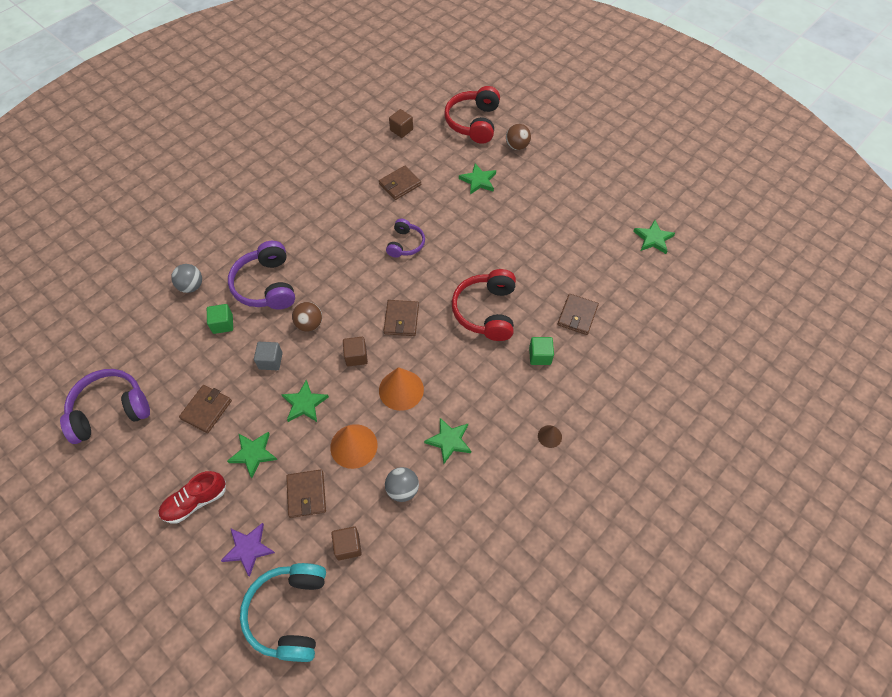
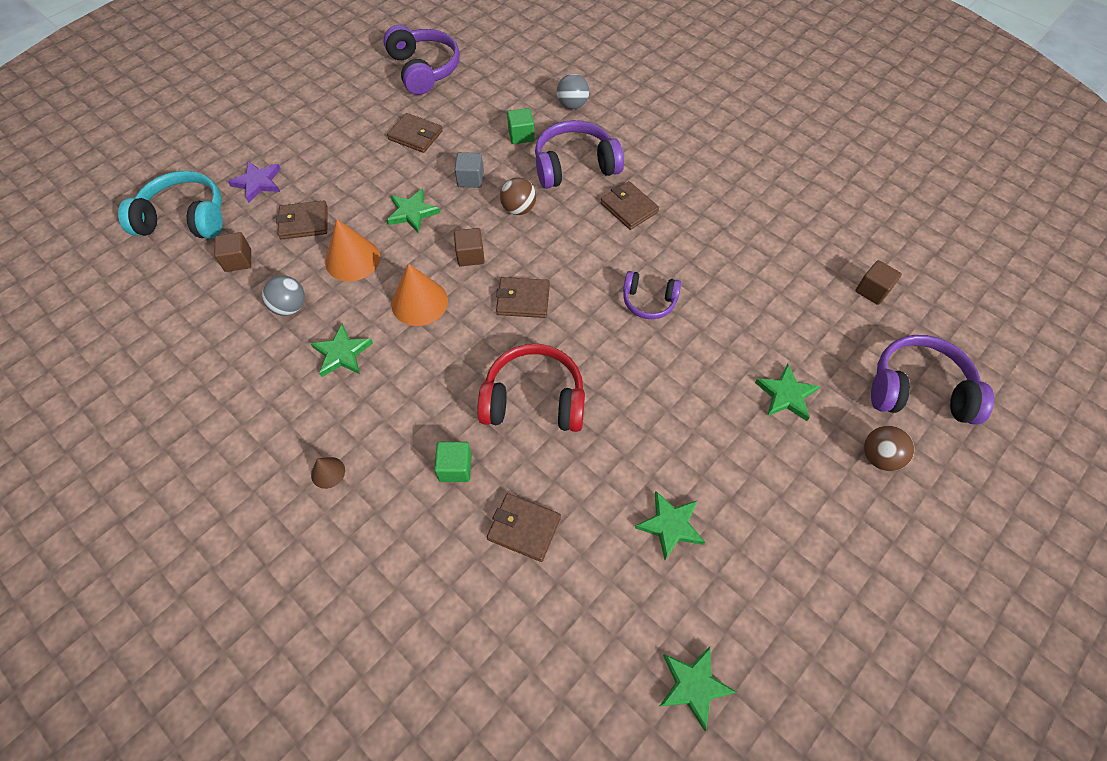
camera: 90 degrees right, 0 degrees up
(195, 501) = (316, 140): red shoe -> none
(253, 454) = (359, 176): green star -> green star (670, 525)
(400, 184) = (759, 292): brown wallet -> brown wallet (629, 208)
(473, 122) = (918, 390): red headphones -> purple headphones

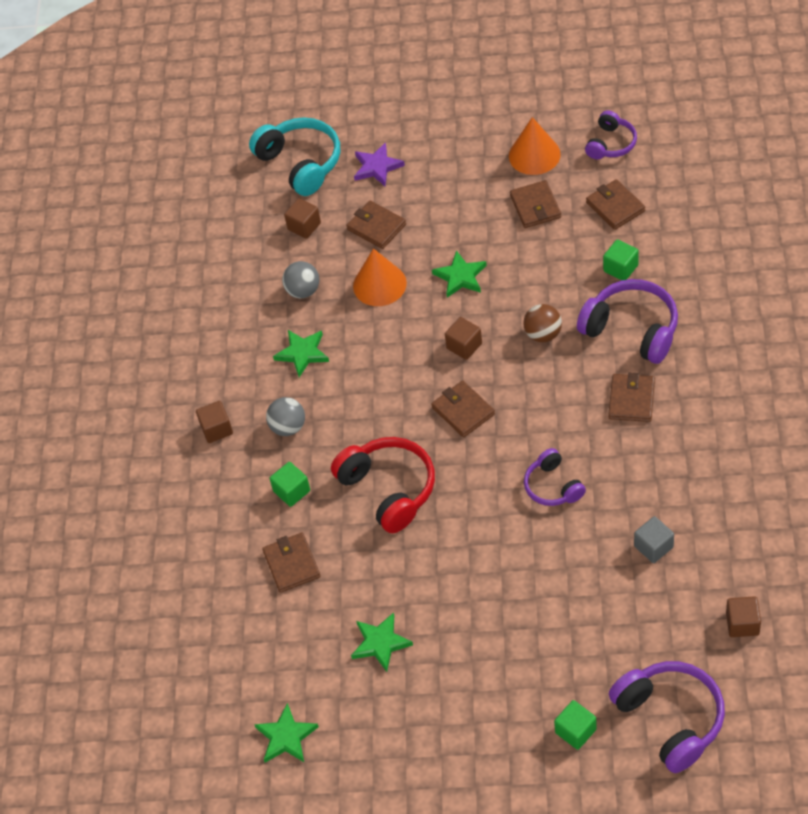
camera: 55 degrees right, 5 degrees down
(328, 472) = (216, 429): brown cone -> brown cube
(419, 302) = (390, 355): orange cone -> orange cone (534, 155)
(424, 70) = (611, 144): purple headphones -> purple headphones, size x0.59
(470, 179) = (535, 279): grey cube -> grey cube (653, 547)
(472, 103) = (615, 207): none -> brown wallet
(572, 105) = (699, 269): grey ball -> grey ball (288, 427)
(786, 395) = (565, 635): green star -> none
(879, 457) = (575, 731): brown ball -> green cube

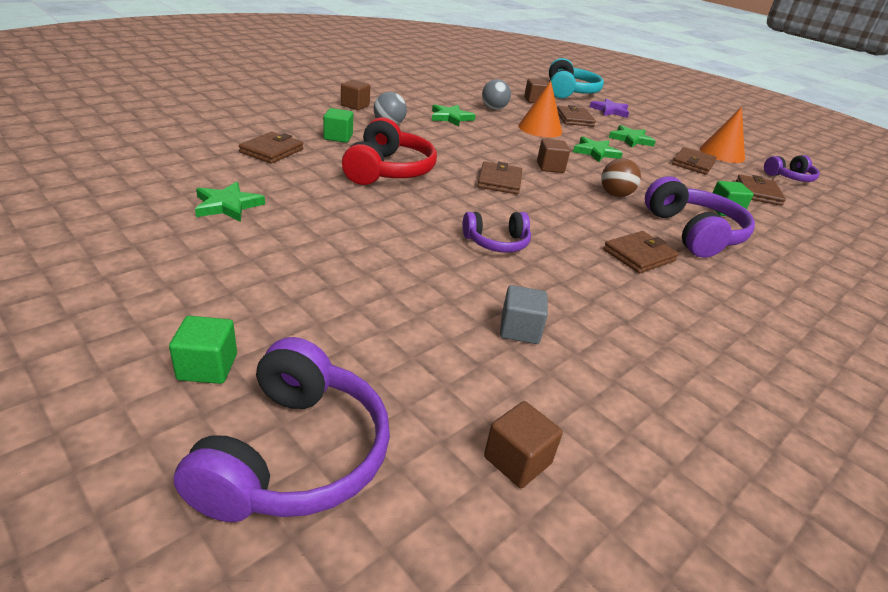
camera: 35 degrees right, 20 degrees down
(286, 737) = (79, 188): green star -> green star (631, 139)
(553, 486) = (496, 242): purple headphones -> purple headphones turned 120 degrees counterclockwise

